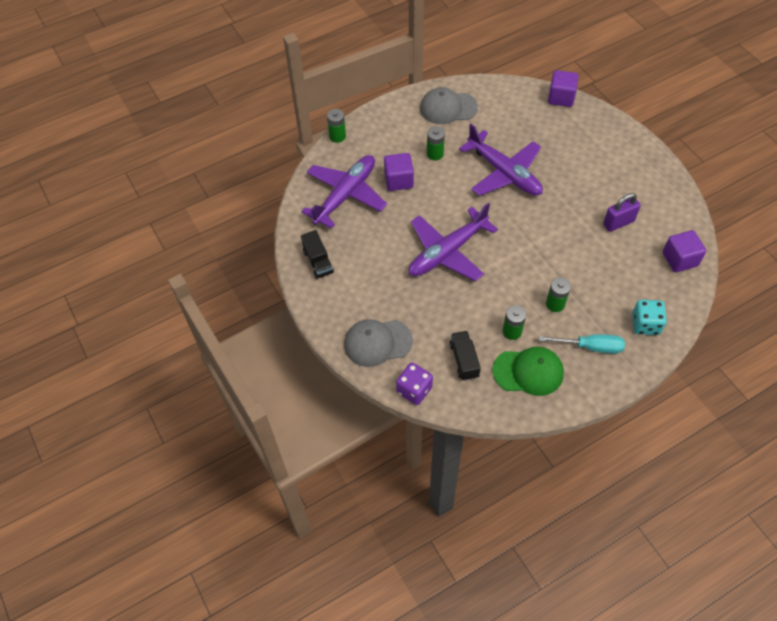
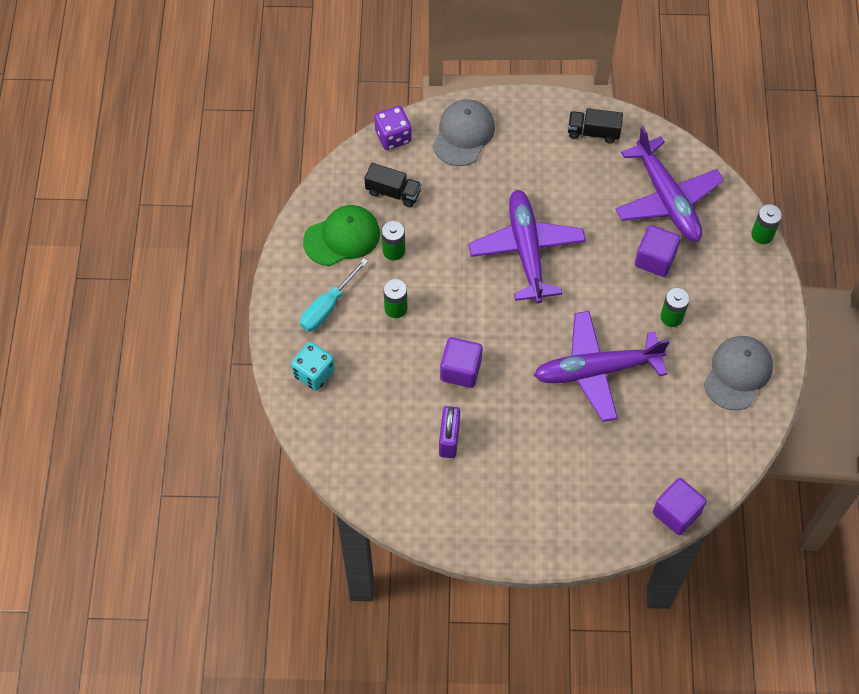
camera: 120 degrees right, 5 degrees up
(528, 372) = (342, 237): green cap -> green cap turned 150 degrees counterclockwise
(680, 259) = (361, 465): purple cube -> purple cube (460, 370)

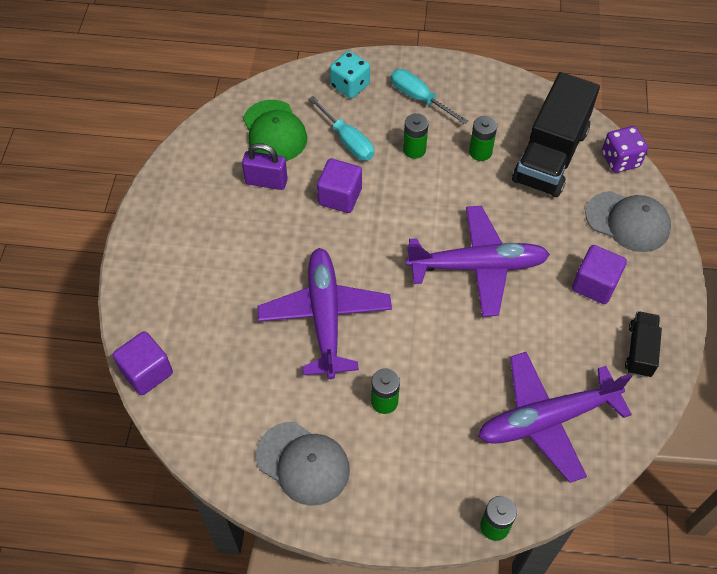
camera: 95 degrees right, 5 degrees down
(342, 237) = (497, 113): green cap -> green cap (274, 131)
(389, 369) = (347, 141): none -> turquoise screwdriver
(393, 192) = (550, 156): black truck -> black truck, size x2.03
(655, 259) = (462, 394): purple cube -> purple cube (594, 284)

